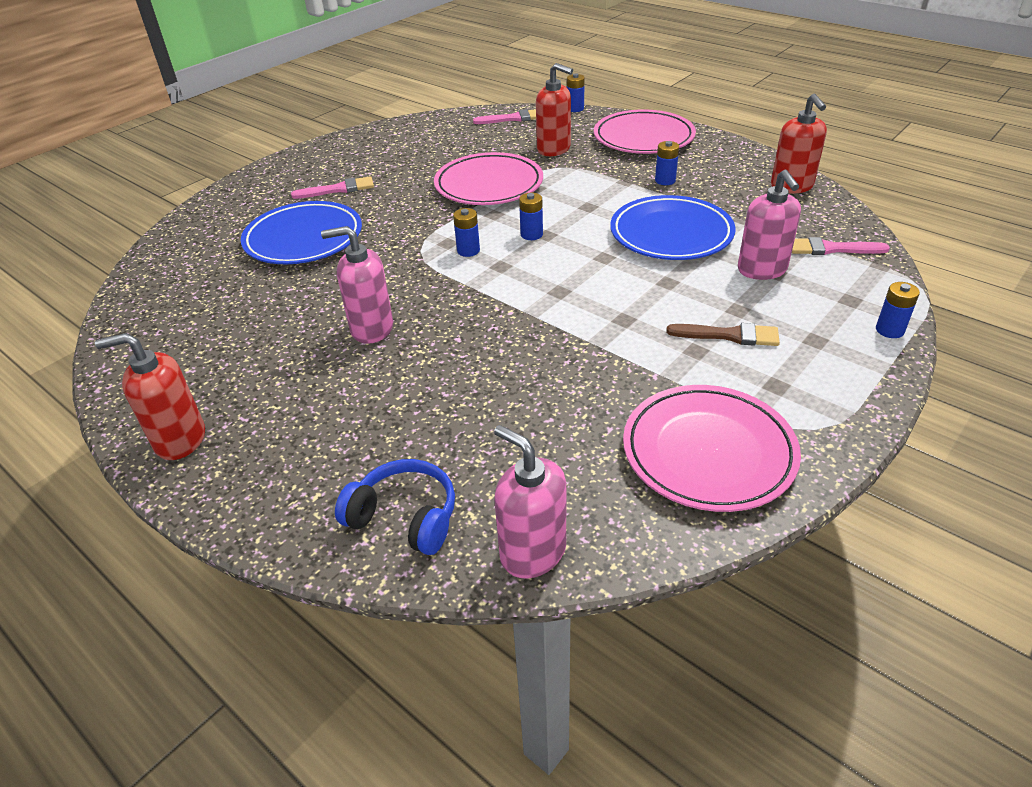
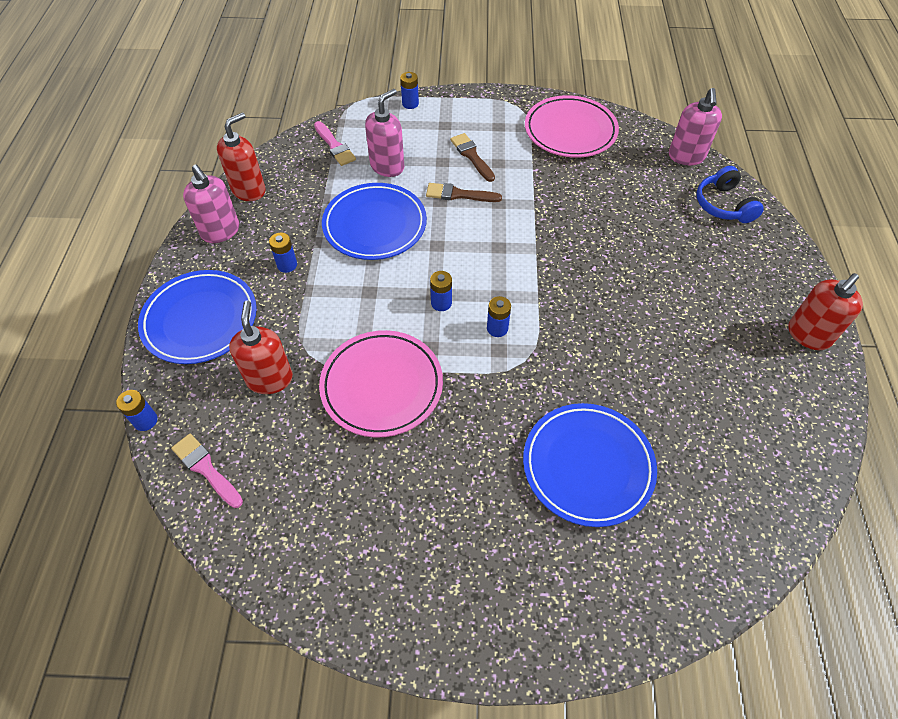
camera: 130 degrees left, 15 degrees up
(180, 439) = (808, 335): red soap dispenser -> red soap dispenser turned 90 degrees clockwise
(338, 189) = (488, 518): pink brush -> none
(371, 328) = (633, 319): pink soap dispenser -> pink soap dispenser (221, 231)
(643, 138) = (200, 320): pink plate -> blue plate
(666, 298) = (459, 194): none -> brown brush

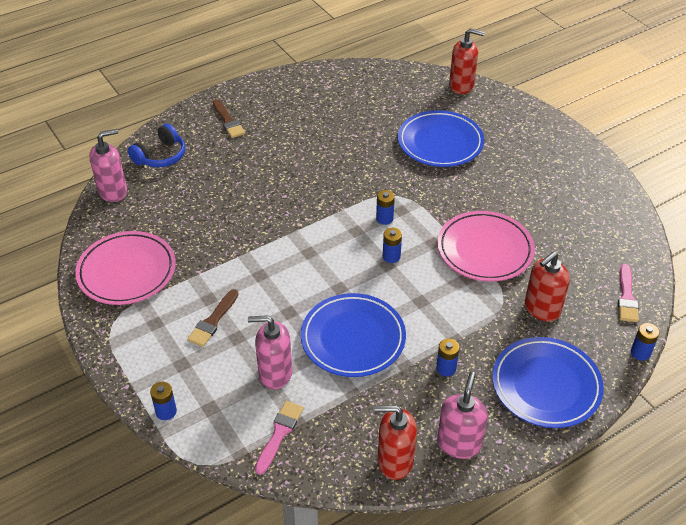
camera: 125 degrees left, 10 degrees down
(459, 194) = (270, 304): brown brush -> brown brush (228, 121)
(808, 335) = (259, 92): red soap dispenser -> red soap dispenser (461, 86)

